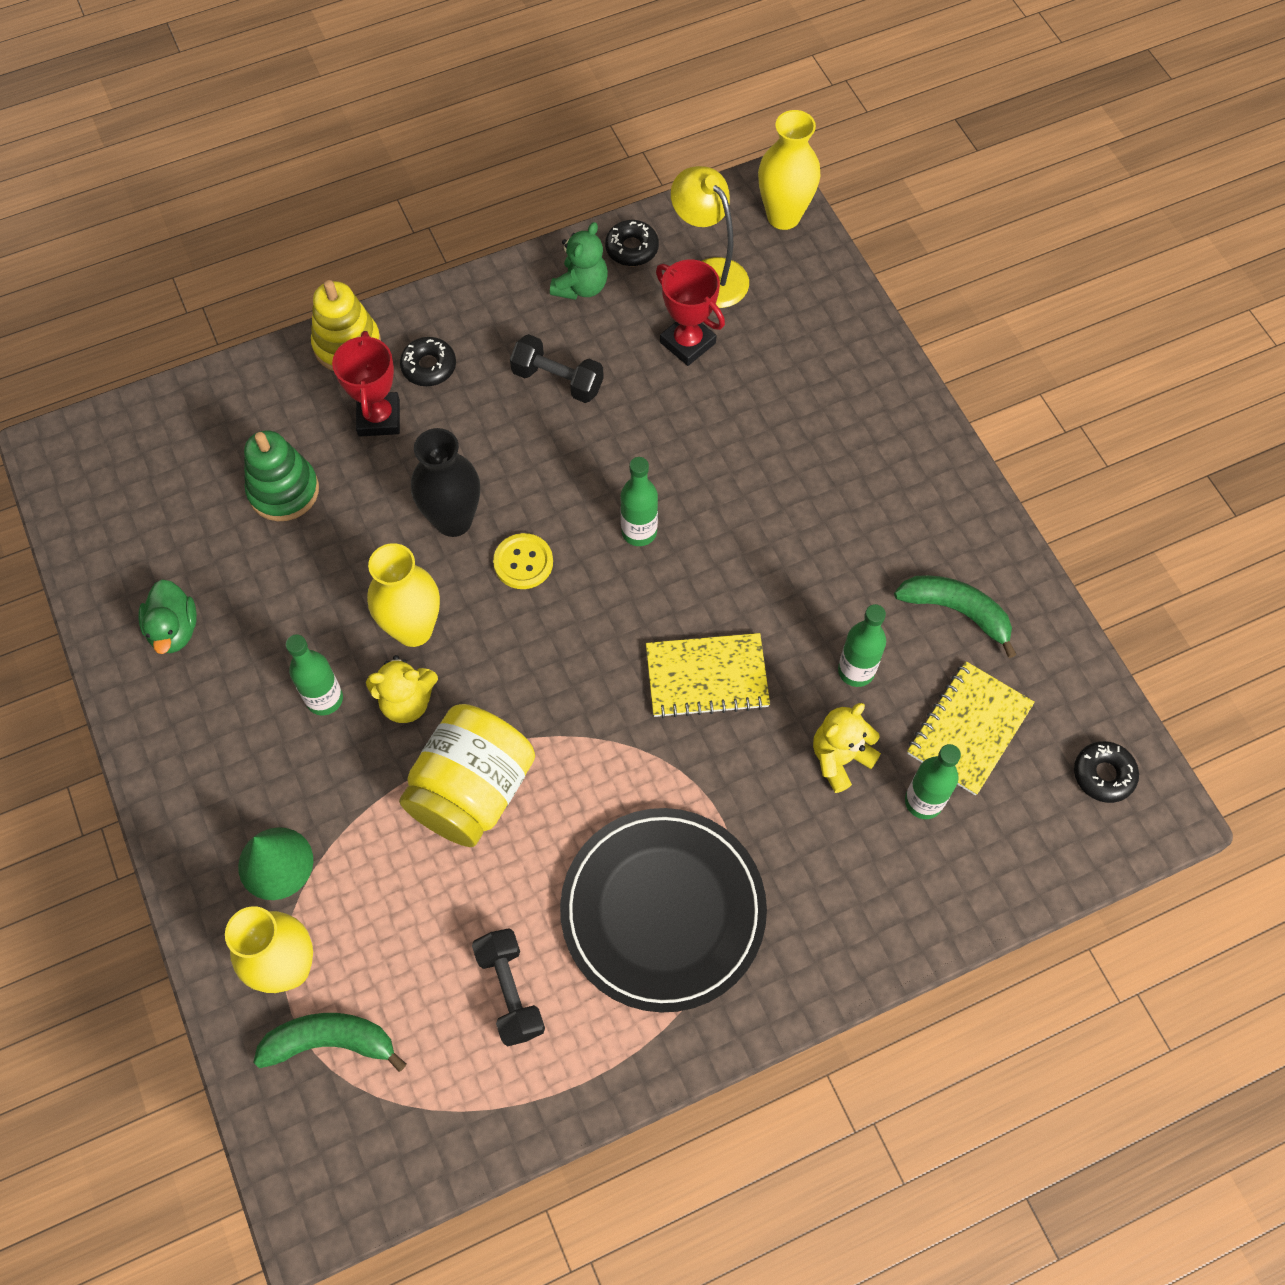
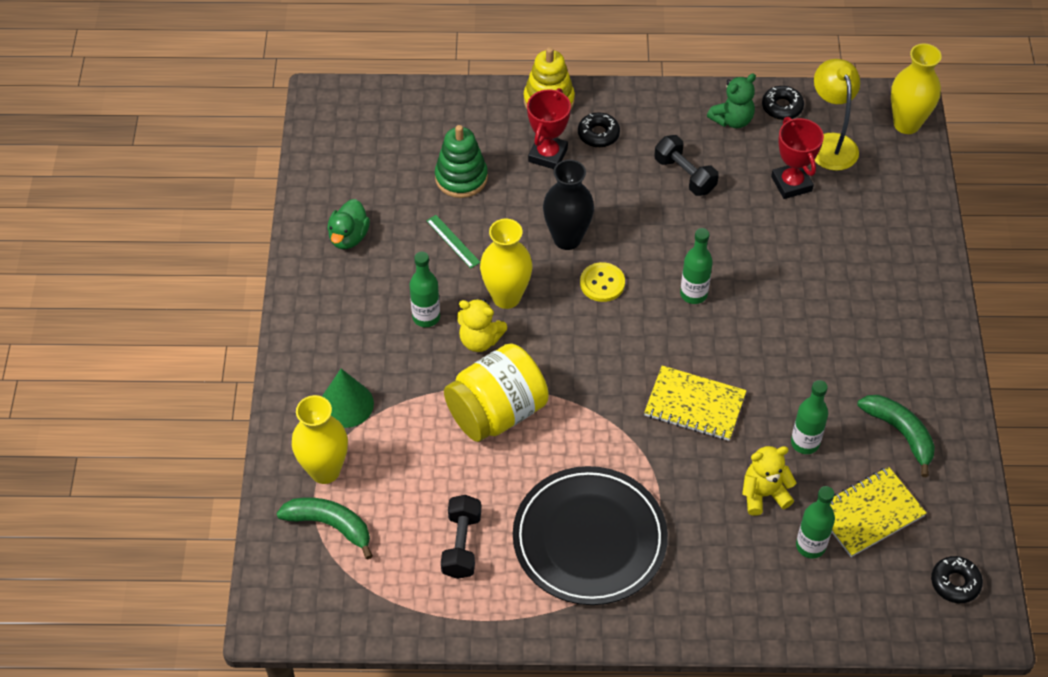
camera: 25 degrees right, 10 degrees down
(312, 581) = (453, 241): none -> green ruler

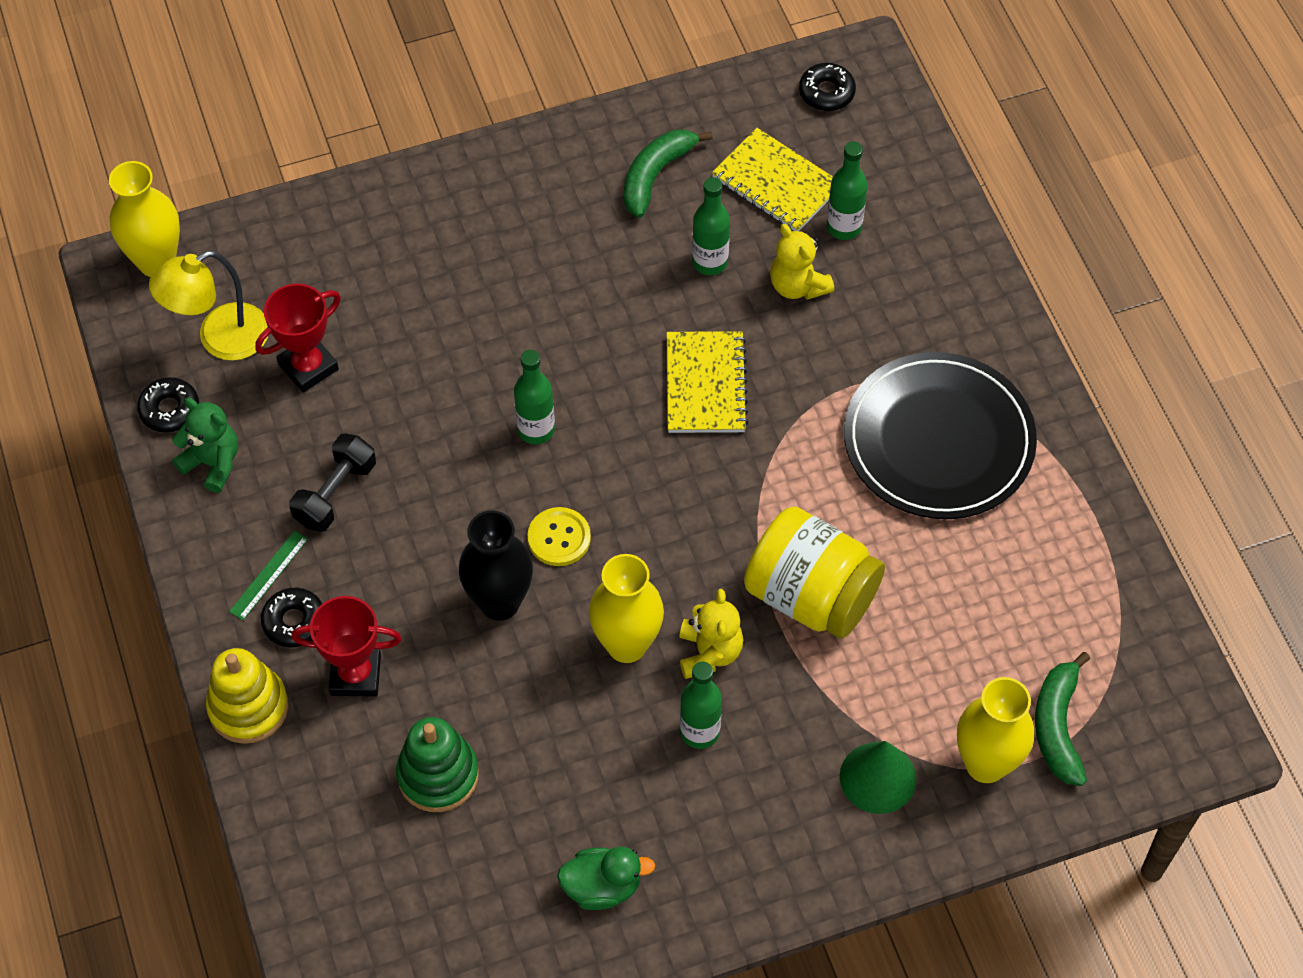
camera: 110 degrees left, 5 degrees up
(453, 241) = (557, 744): green ruler -> green ruler (268, 575)
(461, 545) = (1012, 570): black dumbbell -> none

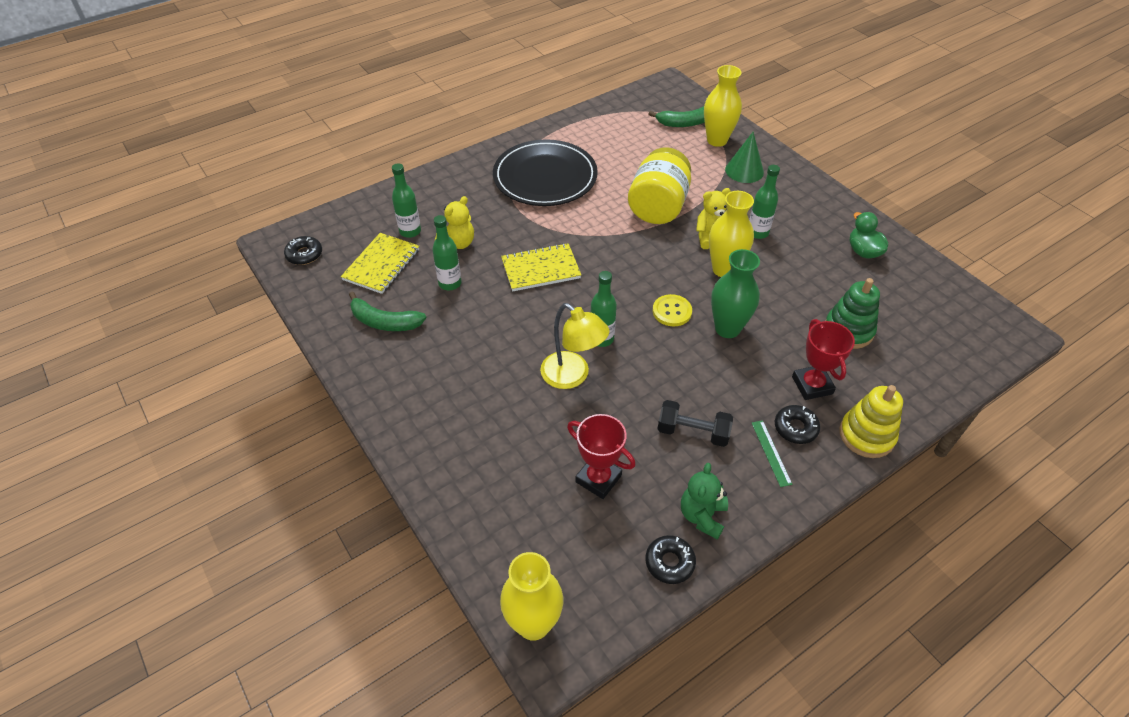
camera: 105 degrees left, 10 degrees down
(220, 339) = (593, 547): yellow lamp -> yellow lamp (572, 376)
(268, 575) = (771, 453): green ruler -> green ruler turned 60 degrees clockwise
(499, 602) = (727, 328): black vase -> green vase

